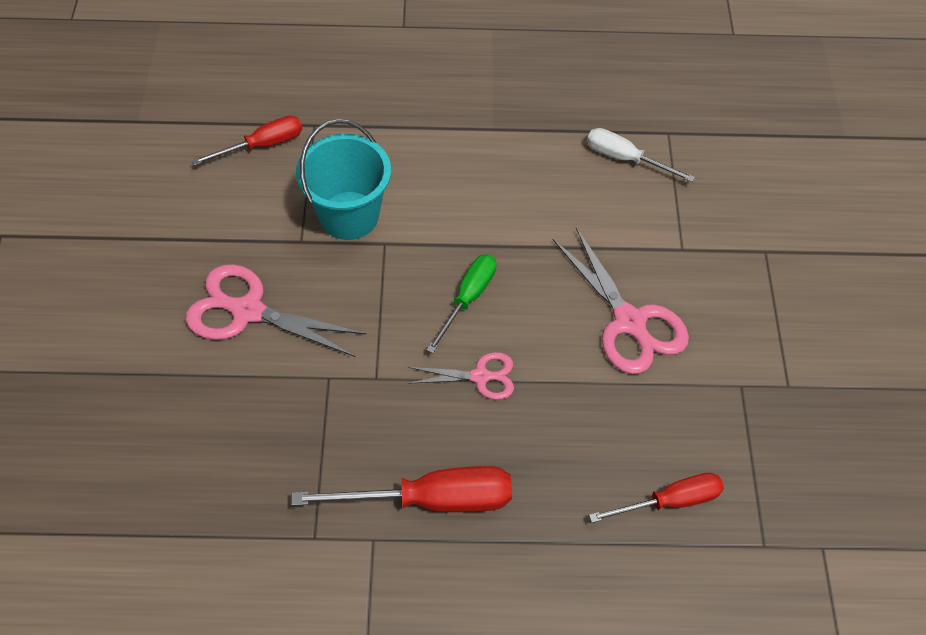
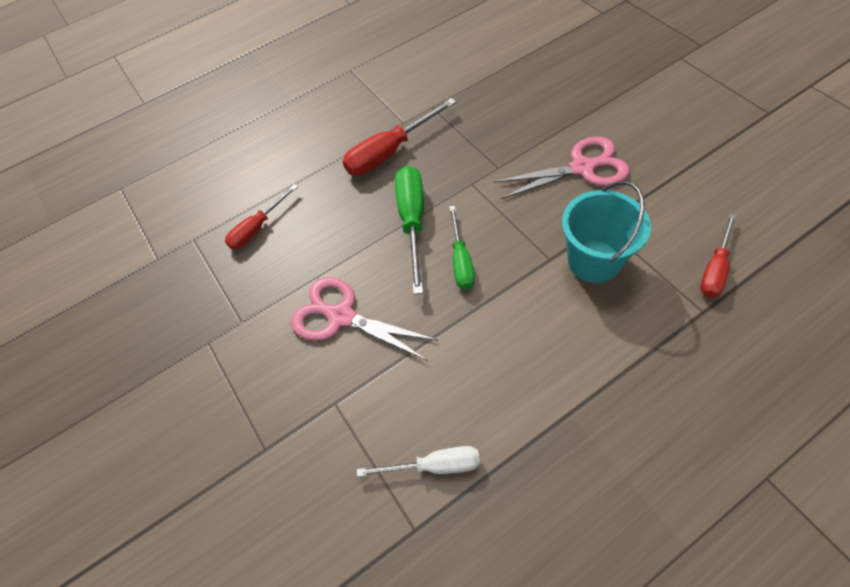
camera: 155 degrees right, 0 degrees up
(481, 377) = (412, 222): pink scissors -> green screwdriver

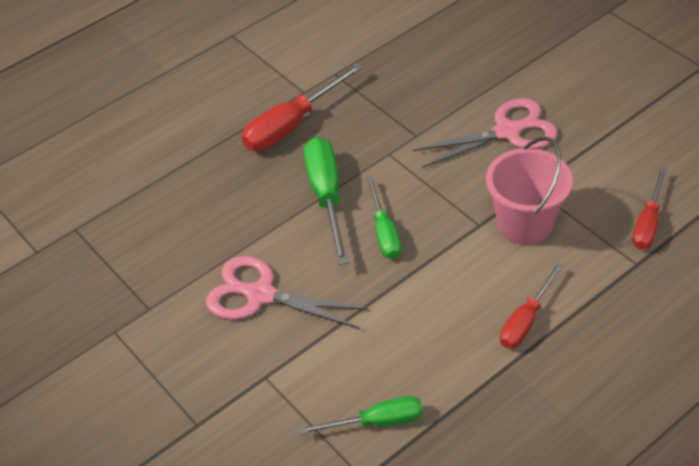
camera: 10 degrees left, 10 degrees down
(257, 228) = (150, 213): red screwdriver -> red screwdriver (525, 320)
(434, 466) = (377, 422): white screwdriver -> green screwdriver
(594, 261) = (525, 224): turquoise bucket -> pink bucket

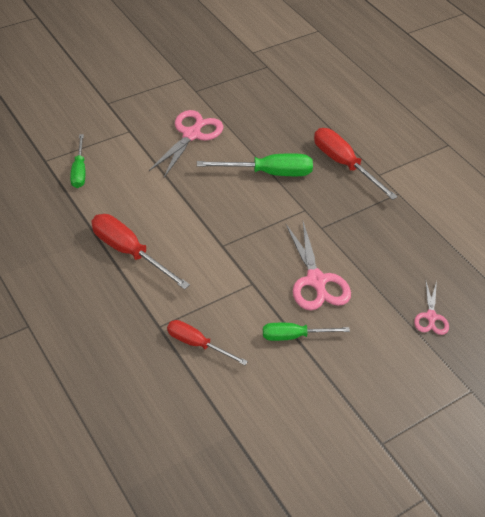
camera: 90 degrees right, 0 degrees up
(384, 232) = (228, 196): green screwdriver -> green screwdriver (294, 336)
(525, 40) = (431, 317): none -> pink scissors
(525, 224) = (216, 270): pink bucket -> none
(525, 320) = (129, 252): red screwdriver -> red screwdriver, size x1.56

